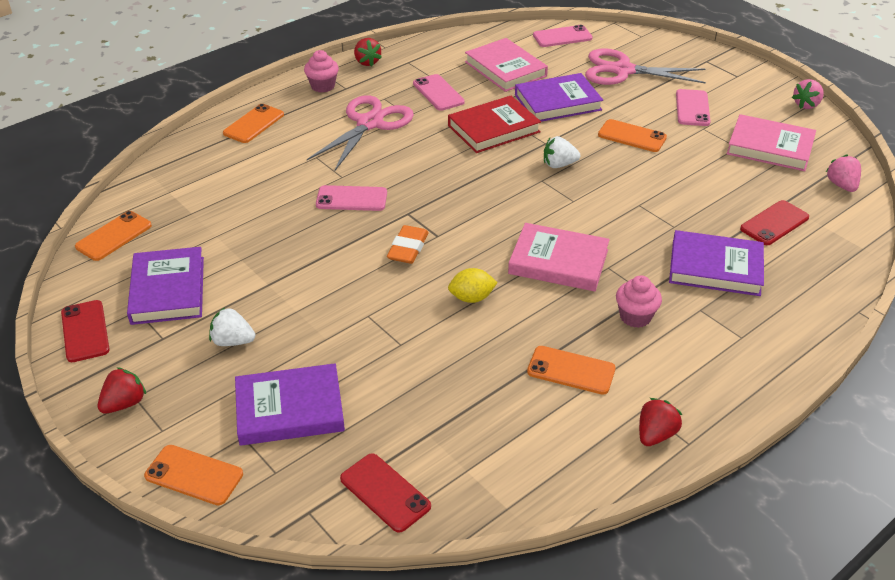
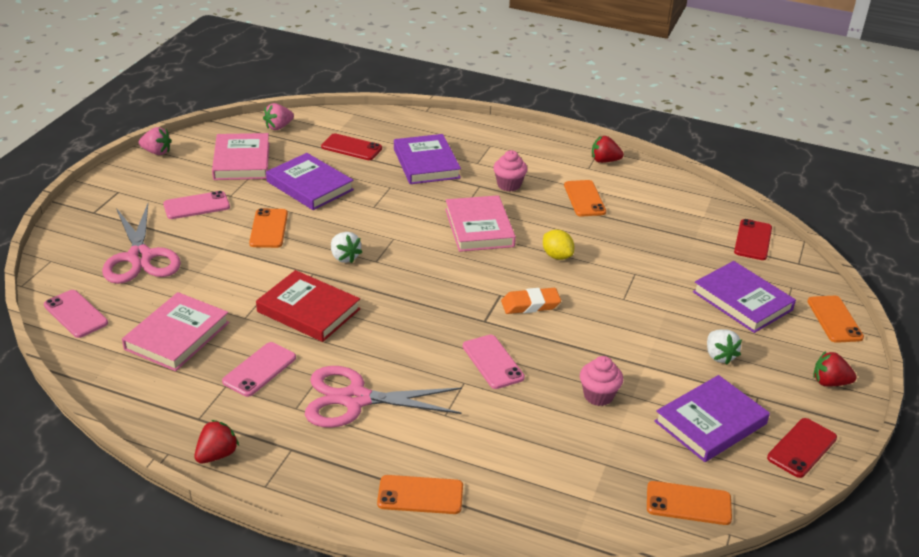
camera: 120 degrees left, 5 degrees down
(323, 86) = (299, 471): pink cupcake -> pink cupcake (598, 395)
(557, 102) = (231, 283): purple book -> purple book (310, 186)

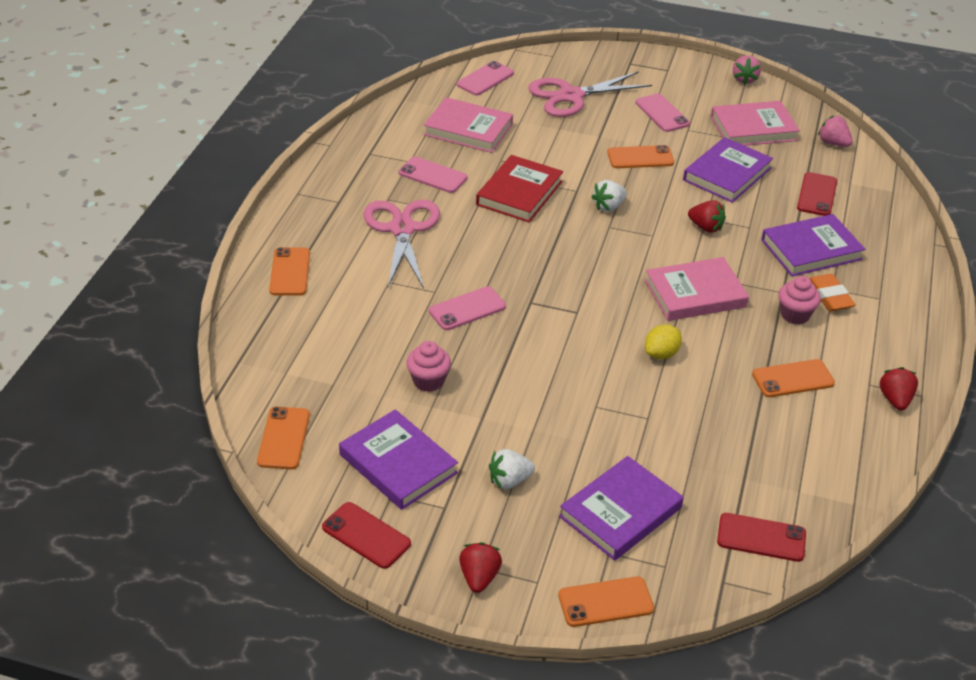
camera: 85 degrees right, 5 degrees up
(217, 455) = (329, 167): red strawberry -> red strawberry (705, 227)
(530, 305) = (565, 334): orange eraser -> orange eraser (829, 296)

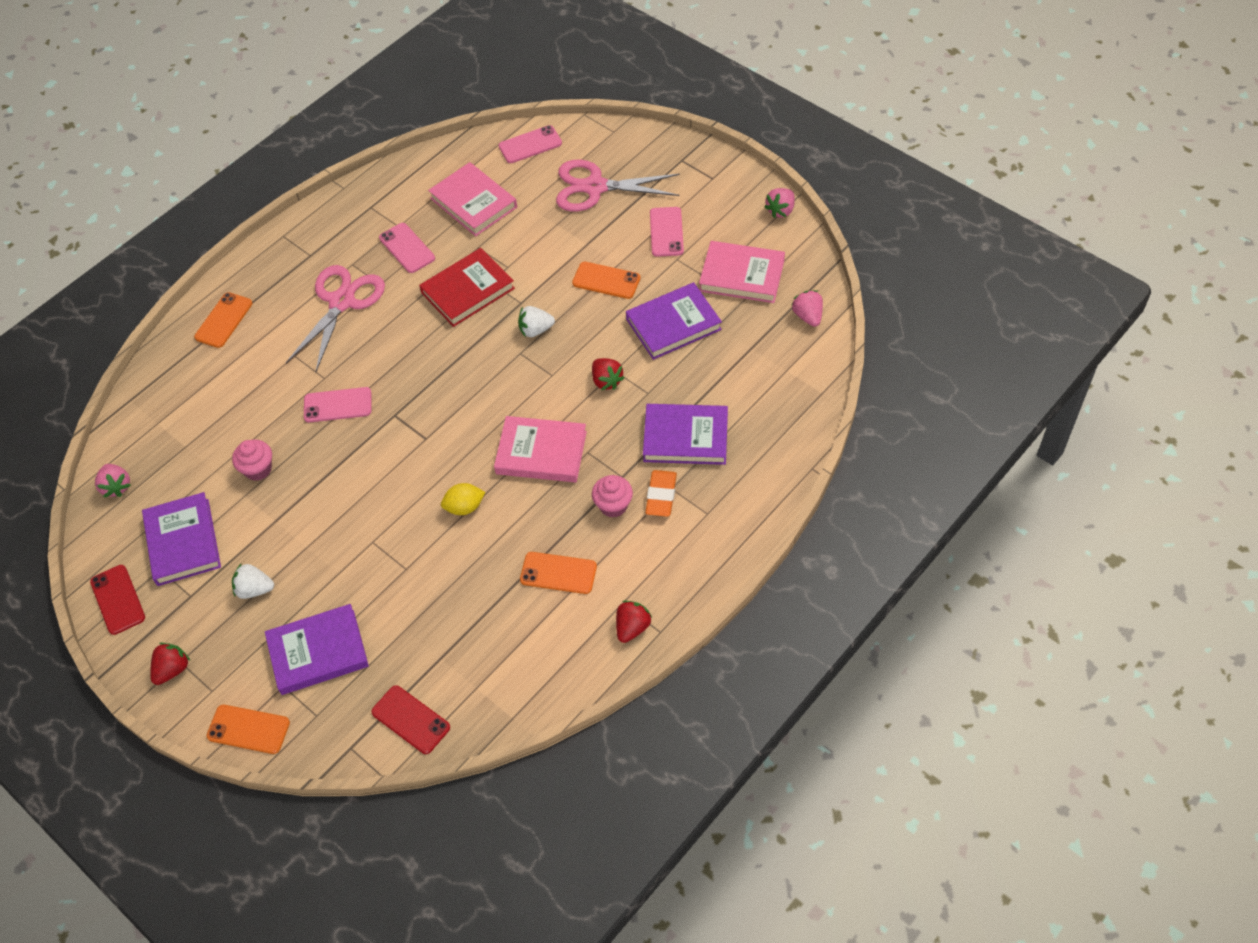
camera: 30 degrees right, 15 degrees up
(283, 438) = (116, 486): orange phone -> pink strawberry
(817, 195) = (742, 374): red phone -> none

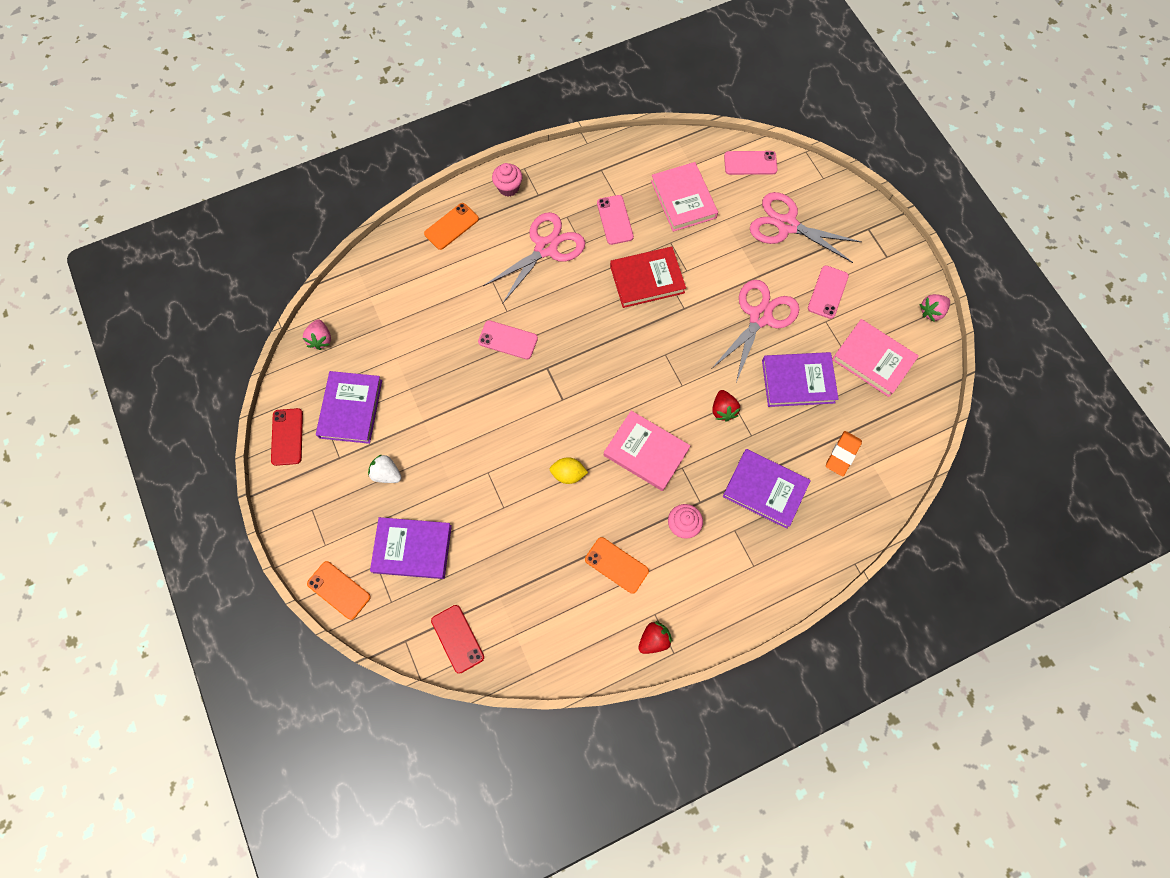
camera: 20 degrees right, 15 degrees up
(172, 669) = (304, 514): red strawberry -> none
(258, 469) = (428, 370): pink cupcake -> pink cupcake (508, 188)
(535, 330) = (686, 339): white strawberry -> none
(606, 280) = (760, 317): orange phone -> pink scissors
(661, 496) = (723, 533): orange eraser -> orange eraser (842, 454)
(808, 316) = (911, 422): pink strawberry -> none

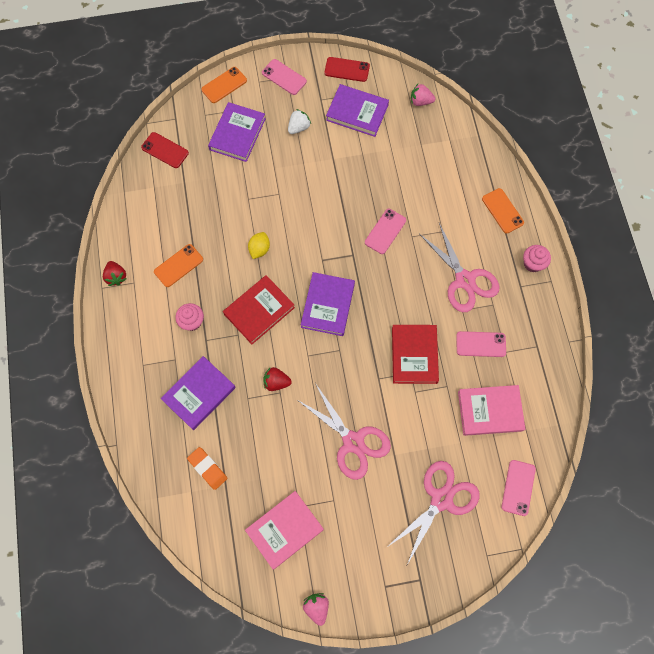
camera: 105 degrees right, 0 degrees up
(457, 638) = (165, 150): red phone -> red phone turned 45 degrees clockwise
(646, 452) = (259, 311): pink book -> red book
(798, 381) = (283, 454): purple book -> purple book (328, 305)
(827, 292) = (362, 513): pink phone -> pink phone (284, 77)

